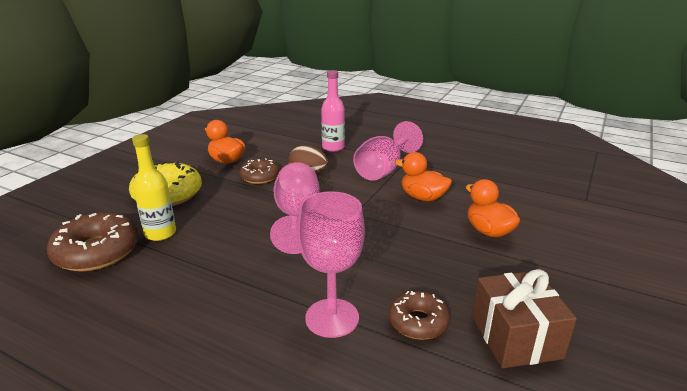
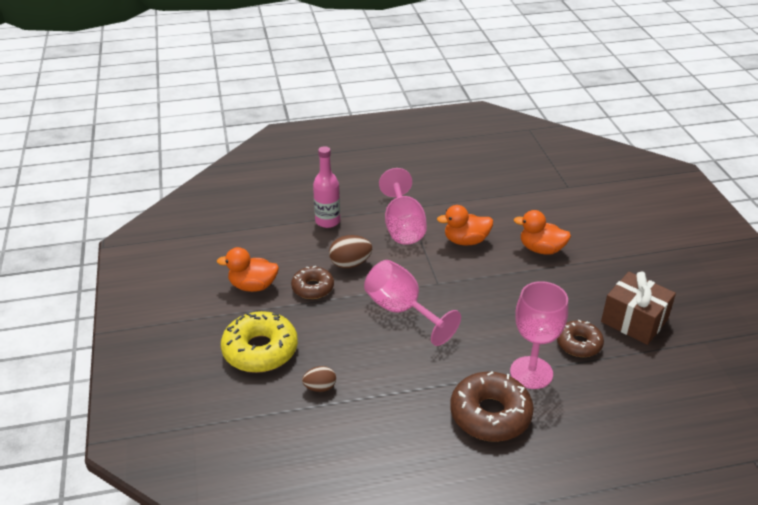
camera: 40 degrees left, 10 degrees up
(97, 252) = (297, 433): brown donut -> brown donut (490, 414)
(160, 233) = (320, 387): yellow bottle -> brown egg

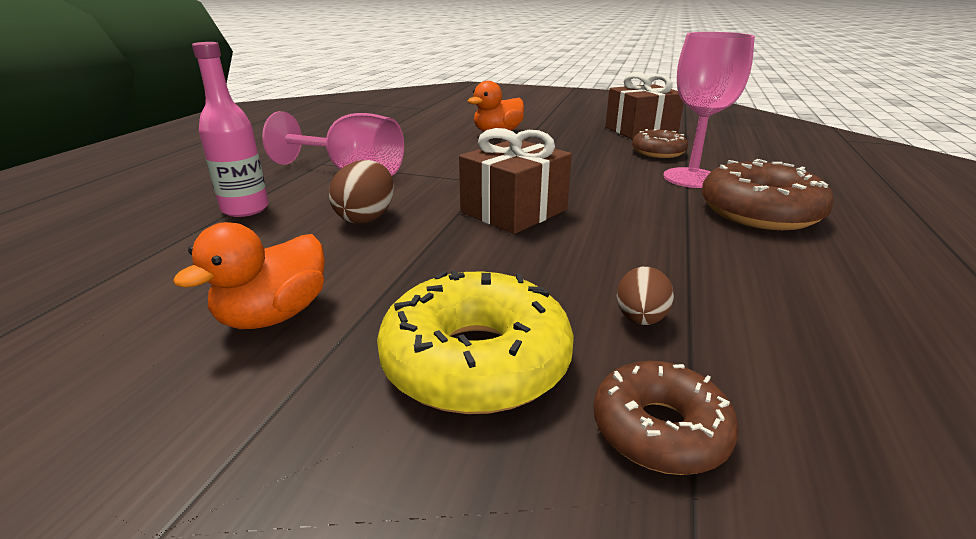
camera: 60 degrees left, 10 degrees down
(313, 288) = (374, 258): brown donut -> brown donut (659, 430)
(402, 311) = (514, 211): pink goblet -> brown gift
(466, 241) = (434, 154): orange duck -> none

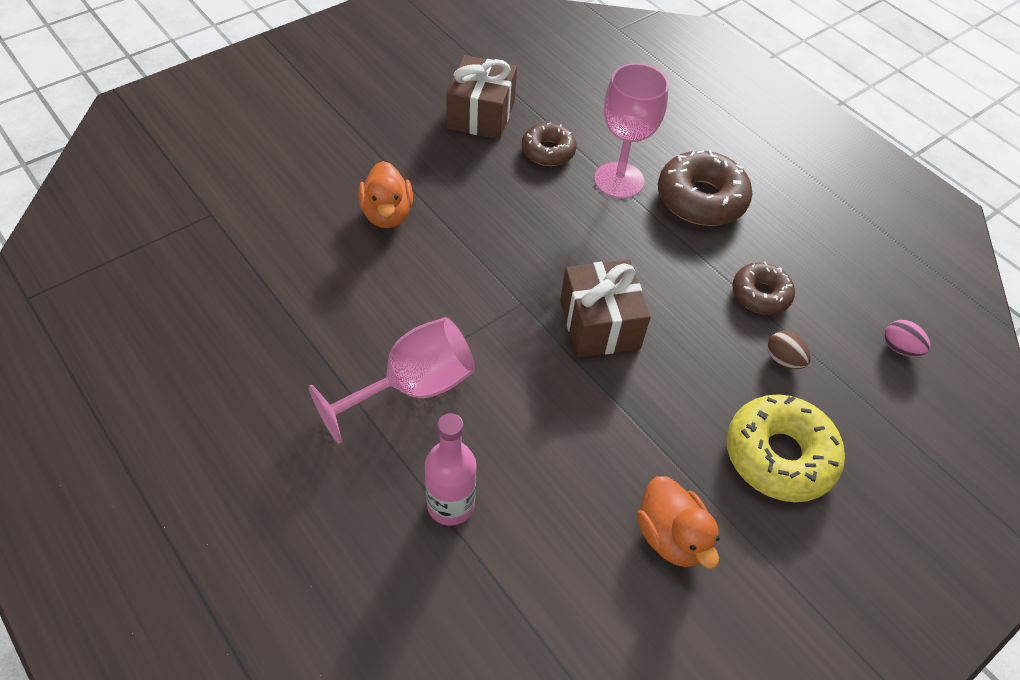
camera: 60 degrees left, 25 degrees up
(366, 218) = (541, 423): brown egg -> none
(659, 430) = (865, 417): brown donut -> brown donut (760, 294)
(866, 429) = (900, 348): none -> pink egg

